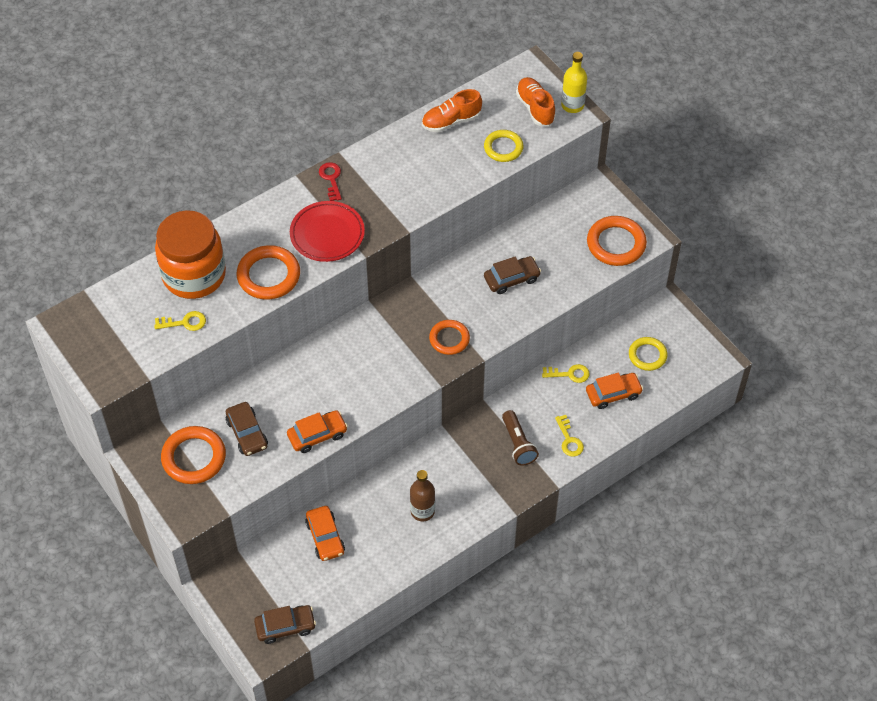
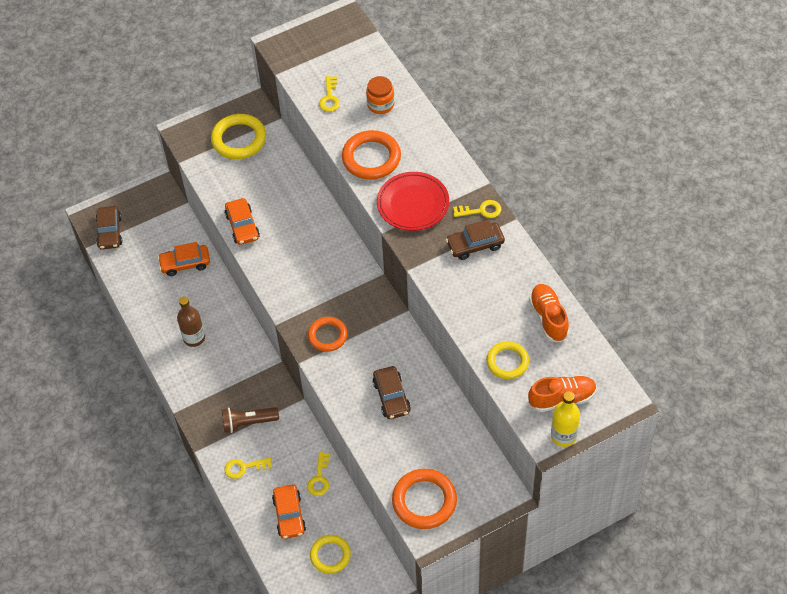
camera: 100 degrees right, 0 degrees up
(194, 275) = (380, 104): orange jar -> orange jar, size x0.47
(194, 457) = (239, 139): orange ring -> yellow ring
(247, 433) = (255, 176): brown car -> brown car (475, 245)
(331, 179) = (481, 210): red key -> yellow key

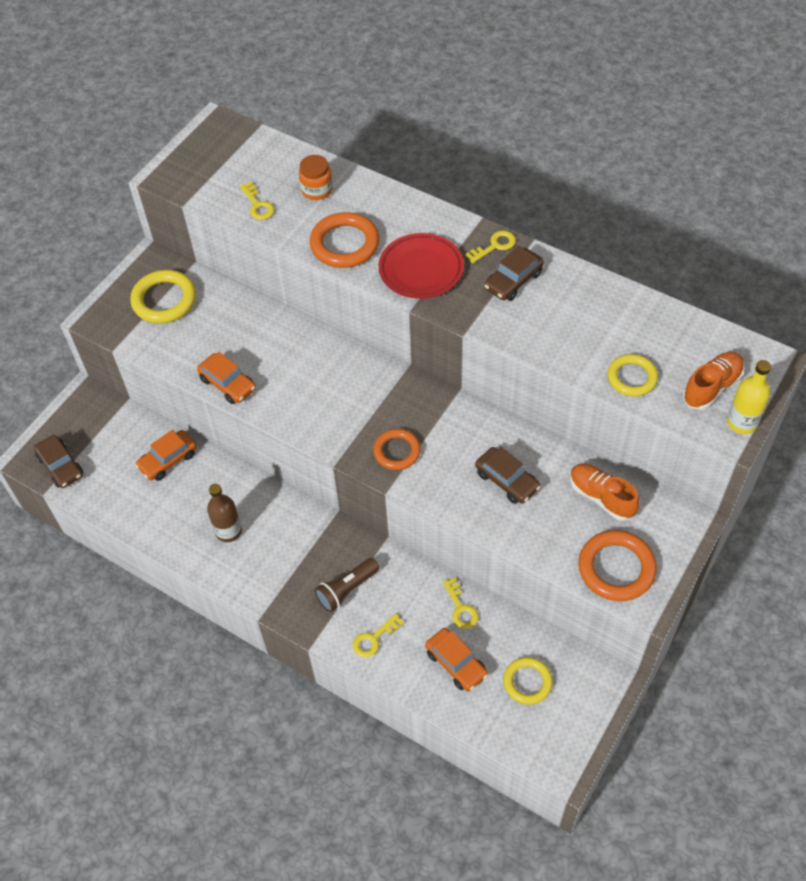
camera: 30 degrees left, 0 degrees up
(548, 318) = (638, 317): orange shoe -> orange shoe (601, 497)

